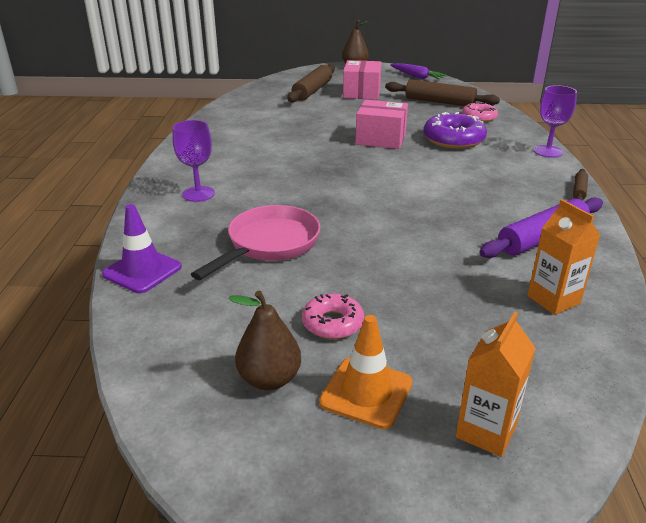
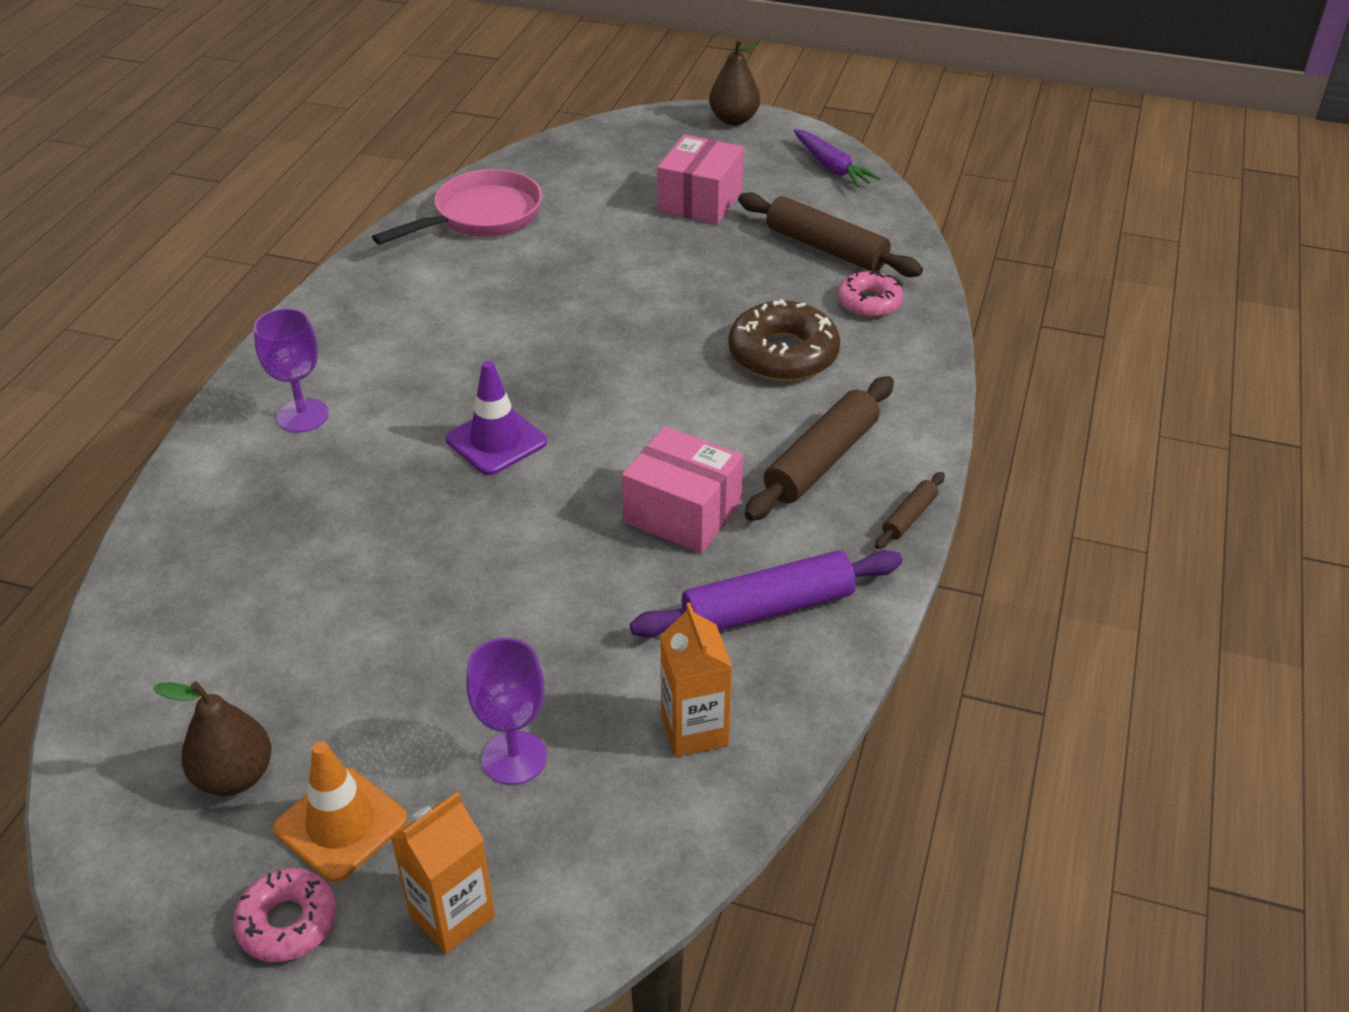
camera: 15 degrees right, 10 degrees up
(142, 271) = (159, 558): purple traffic cone -> purple traffic cone (496, 441)
(269, 244) = (353, 542): pink pan -> pink pan (481, 217)
(312, 91) = (615, 183): brown rolling pin -> brown rolling pin (821, 460)
(333, 323) = (362, 704): pink donut -> pink donut (287, 922)
(380, 139) = (658, 333): pink box -> pink box (682, 513)
(453, 139) = (783, 354): purple donut -> brown donut
(548, 151) = (928, 412): purple goblet -> purple goblet (514, 758)

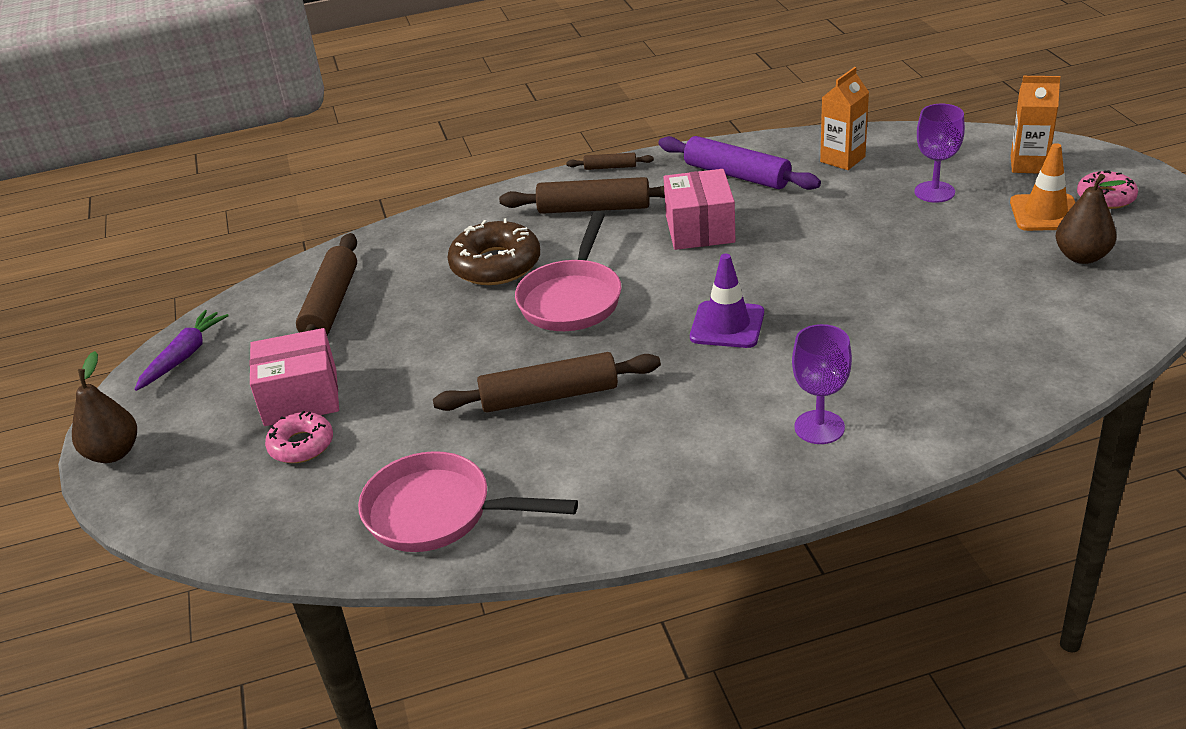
camera: 120 degrees left, 5 degrees down
(539, 306) = (549, 396): none -> brown rolling pin
(662, 374) = (572, 299): none -> pink pan
(869, 302) = (394, 259): pink donut -> pink donut (301, 445)

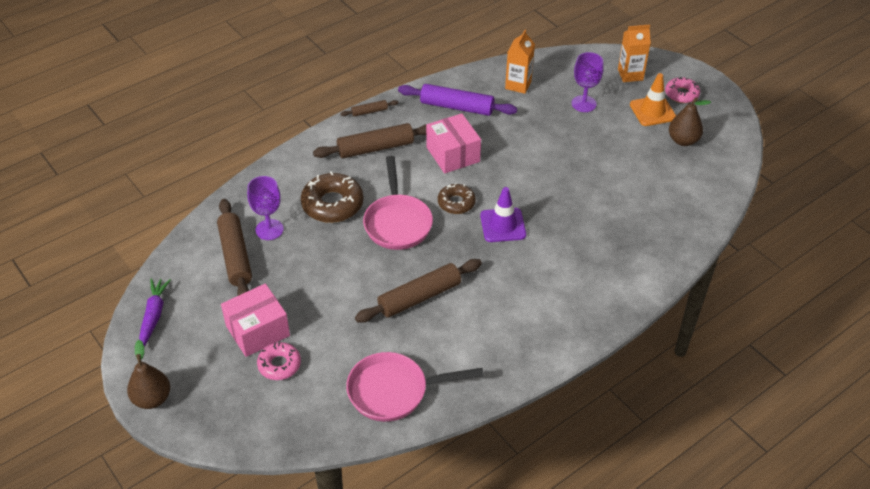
camera: 25 degrees left, 10 degrees up
(672, 287) = (456, 203): none -> brown donut
(819, 427) = (586, 286): purple goblet -> purple goblet (269, 229)

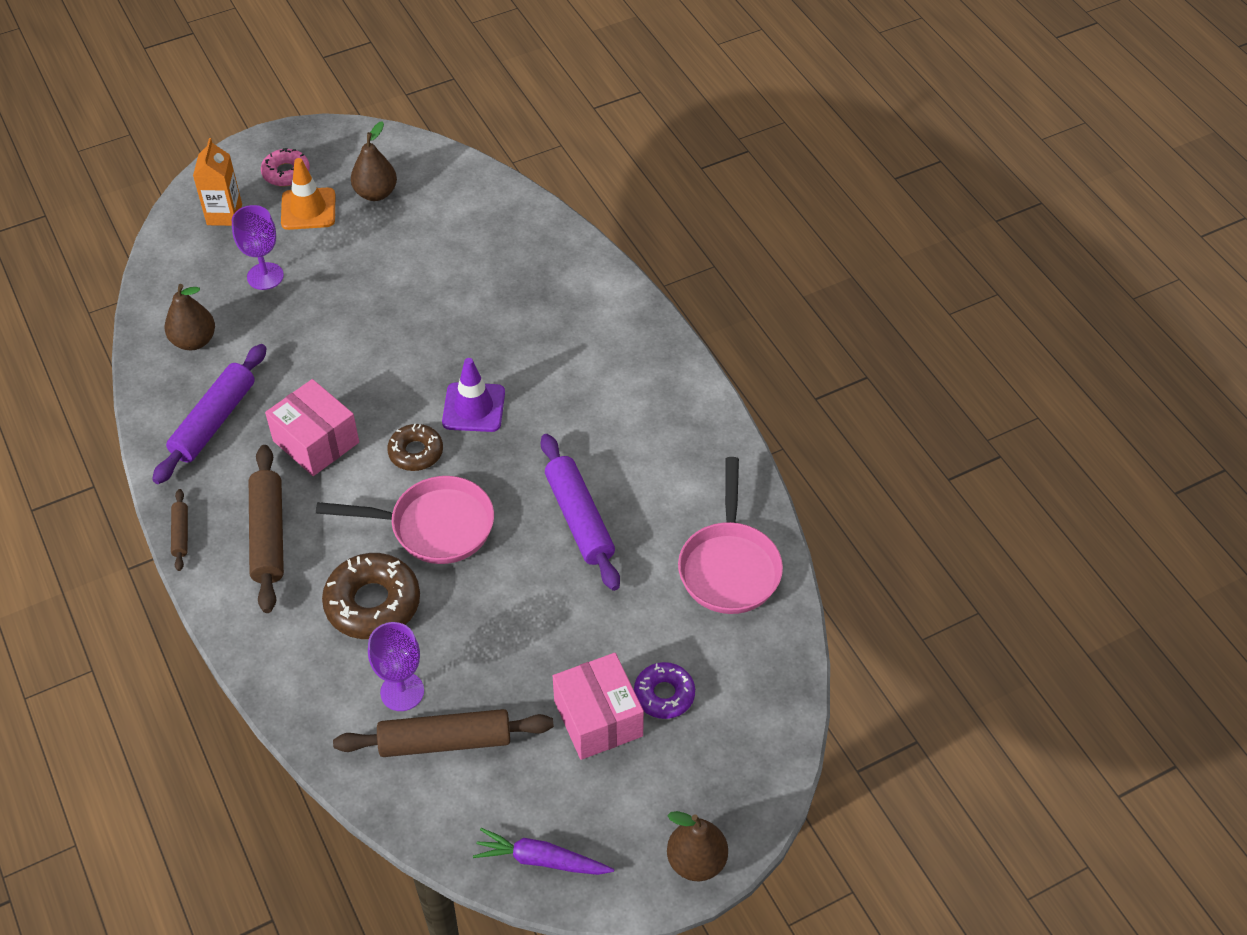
camera: 80 degrees left, 5 degrees up
(279, 365) = (664, 695): pink donut -> purple donut
(419, 297) = (579, 519): brown rolling pin -> purple rolling pin
(453, 154) = (316, 441): pink box -> pink box turned 60 degrees clockwise
(518, 85) = (194, 341): orange carton -> brown pear

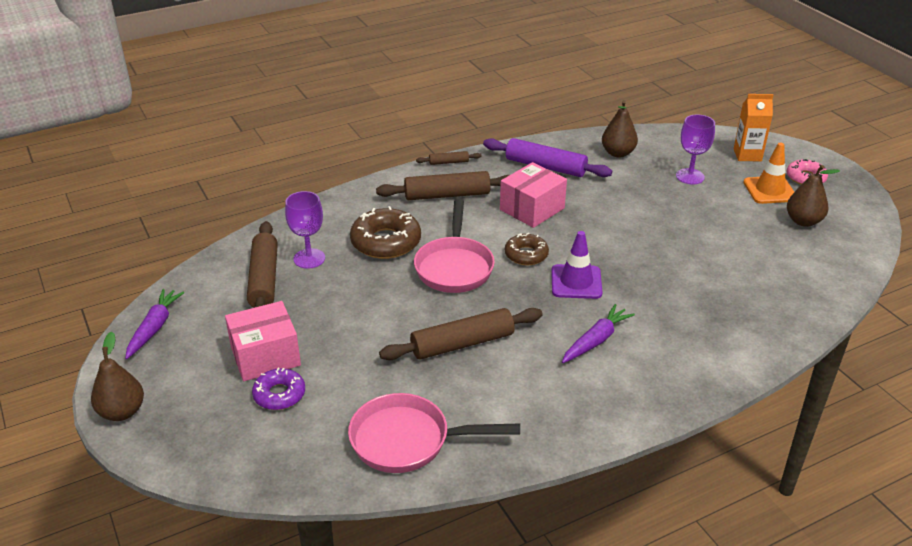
camera: 90 degrees right, 15 degrees down
(576, 398) = (596, 340): none -> purple carrot
(579, 519) = (462, 343): purple rolling pin -> brown rolling pin

